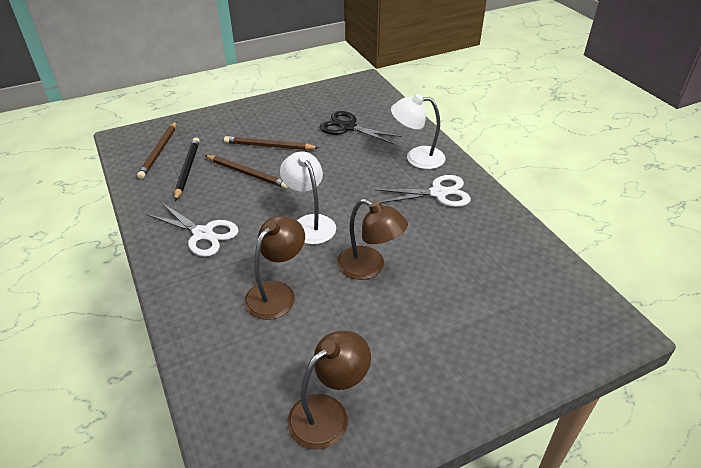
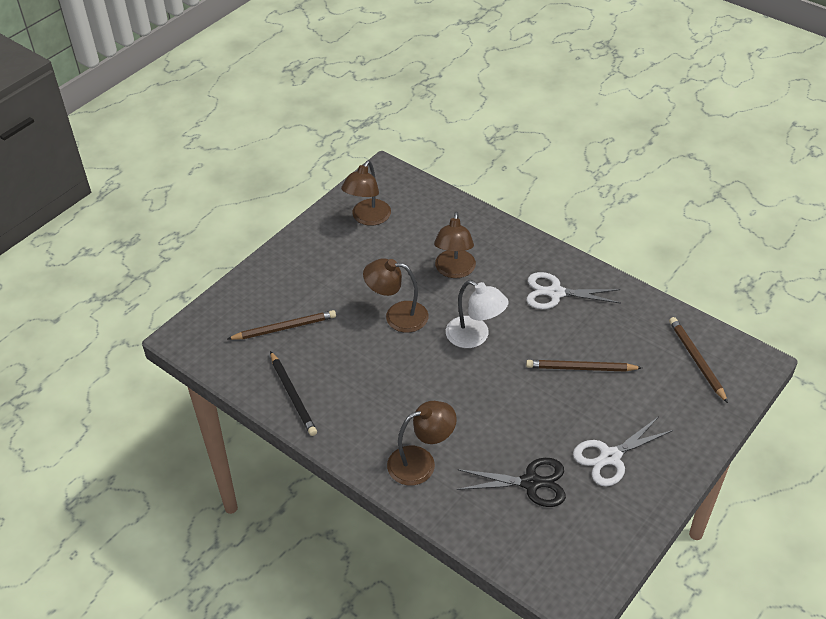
camera: 155 degrees right, 5 degrees up
(187, 170) = (642, 349): black pencil -> black pencil (292, 395)
(269, 146) = (593, 414): brown pencil -> brown pencil (284, 328)
(417, 158) = (421, 462): white lamp -> brown lamp
(438, 193) = (374, 418): white scissors -> white scissors (610, 457)

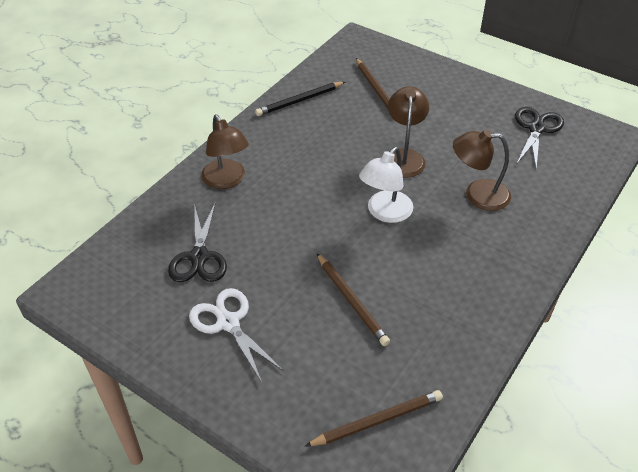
camera: 85 degrees right, 0 degrees up
(367, 218) = (536, 129): brown lamp -> black scissors
(555, 293) = (464, 280): white scissors -> none
(581, 368) = (351, 301): brown pencil -> brown pencil turned 150 degrees clockwise

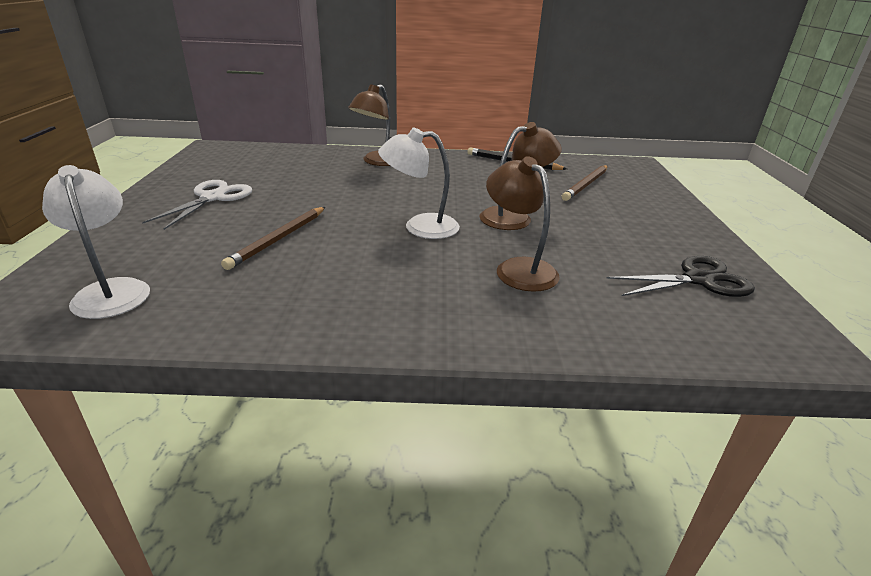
camera: 55 degrees right, 15 degrees down
(199, 257) = (280, 173): black scissors -> none
(377, 421) = (111, 290): brown pencil -> white lamp

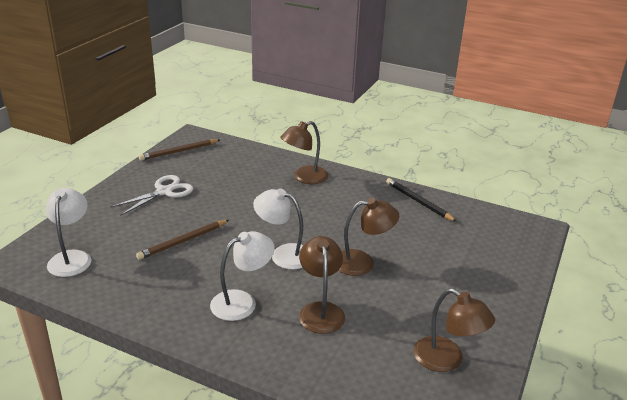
camera: 25 degrees right, 0 degrees up
(415, 282) = (242, 302): none -> white lamp
(586, 185) = (459, 243): brown pencil -> brown pencil (179, 151)
(698, 280) = (447, 360): black scissors -> brown lamp

